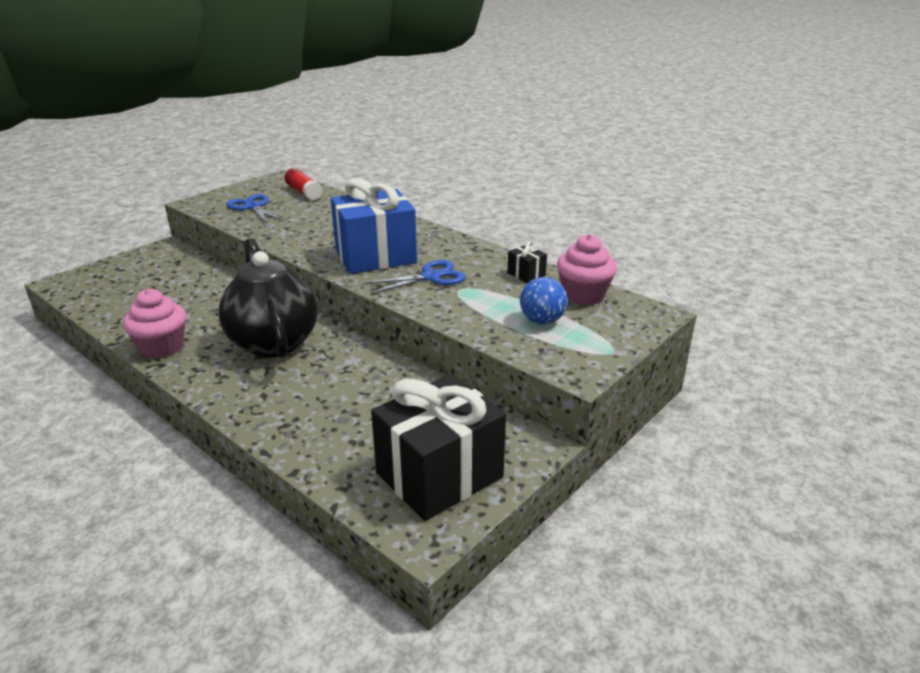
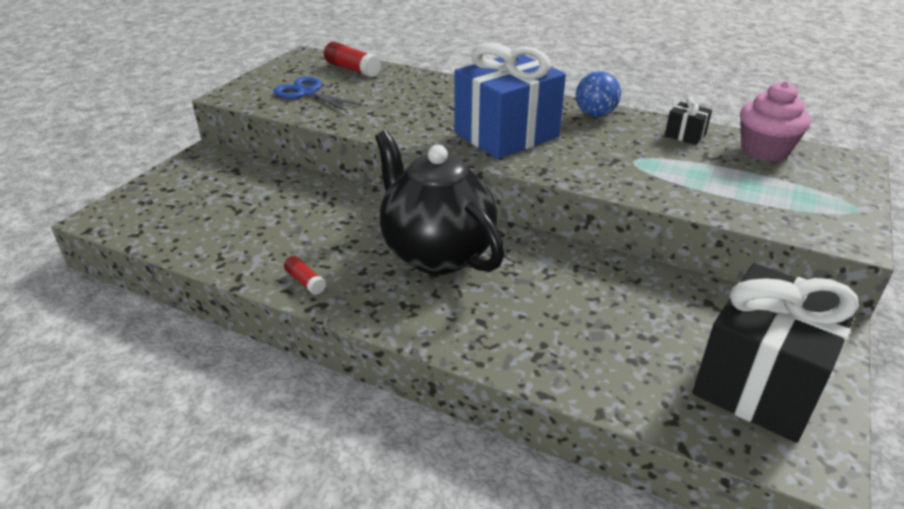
camera: 15 degrees left, 5 degrees up
(162, 347) = (305, 281): pink cupcake -> red glue stick
(431, 277) = (590, 151): blue scissors -> none
(542, 321) = (754, 185): blue ball -> blue ball (595, 114)

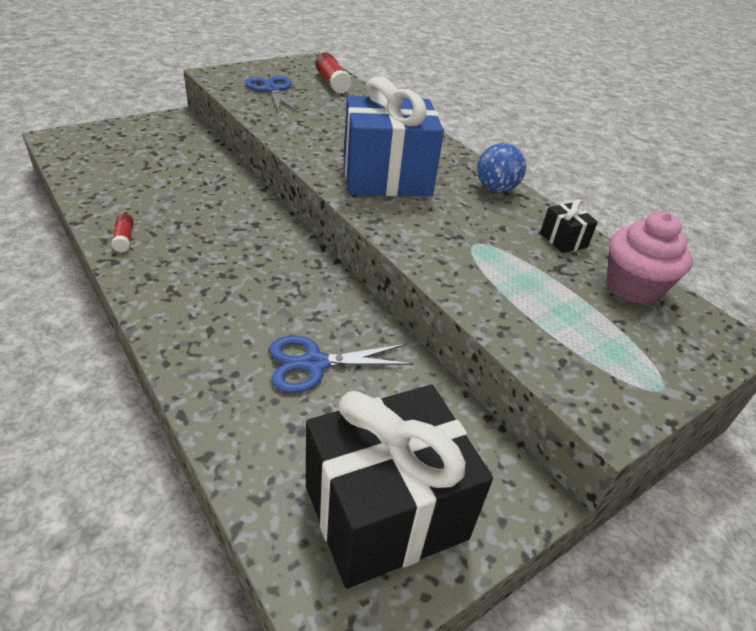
camera: 25 degrees right, 5 degrees up
(436, 253) = (245, 259): black teapot -> none
(592, 308) = (314, 363): none -> blue scissors

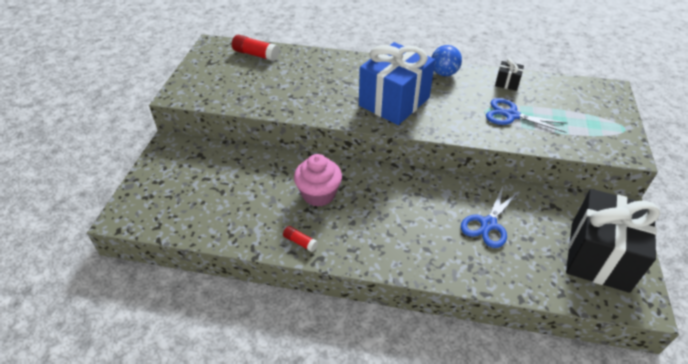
camera: 40 degrees left, 5 degrees up
(272, 90) = (234, 83): blue scissors -> blue scissors (511, 115)
(633, 287) = (558, 88): pink cupcake -> pink cupcake (318, 194)

